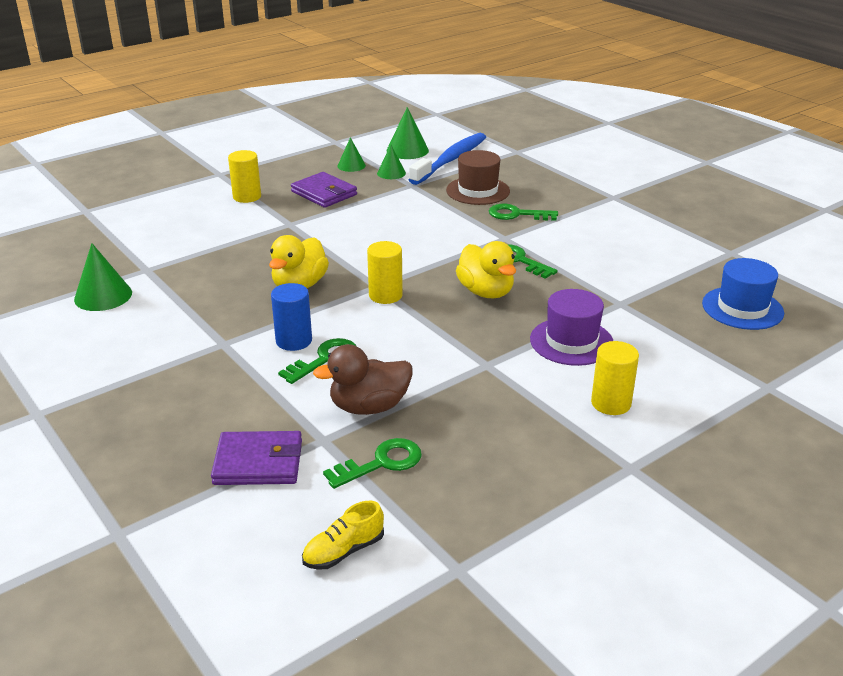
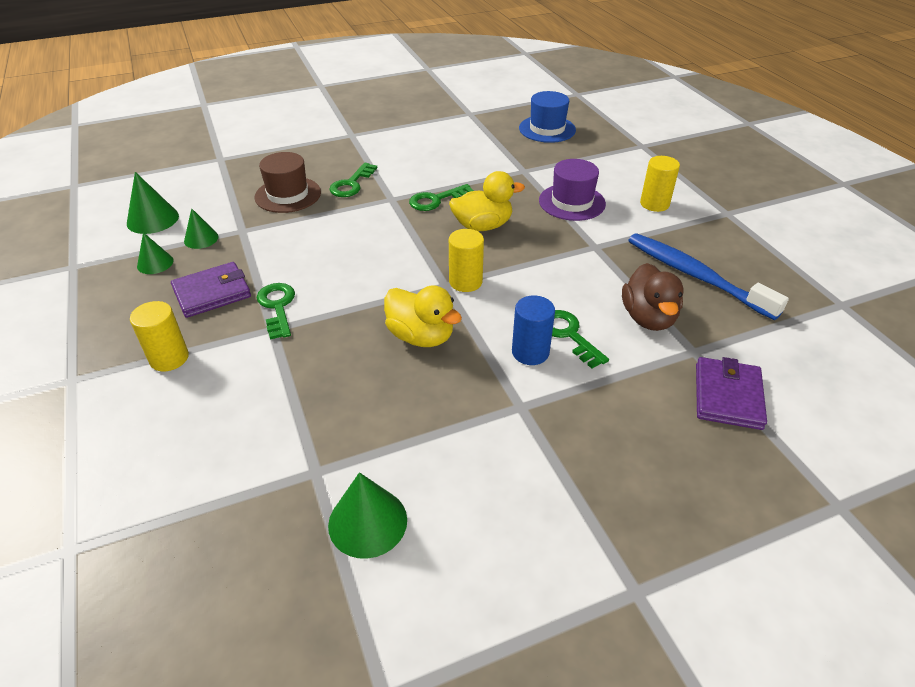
camera: 75 degrees left, 10 degrees up
(343, 551) = (835, 357): yellow shoe -> none
(381, 463) = (726, 322): green key -> green key (277, 307)
(451, 160) = (204, 197): blue toothbrush -> blue toothbrush (695, 276)

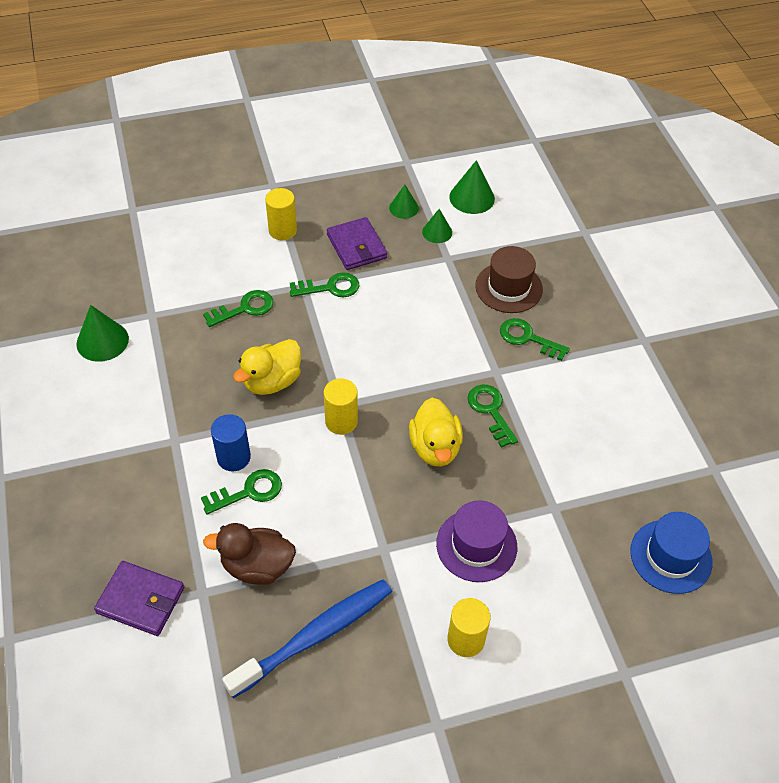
camera: 95 degrees right, 10 degrees up
(307, 375) = (244, 308): none -> green key

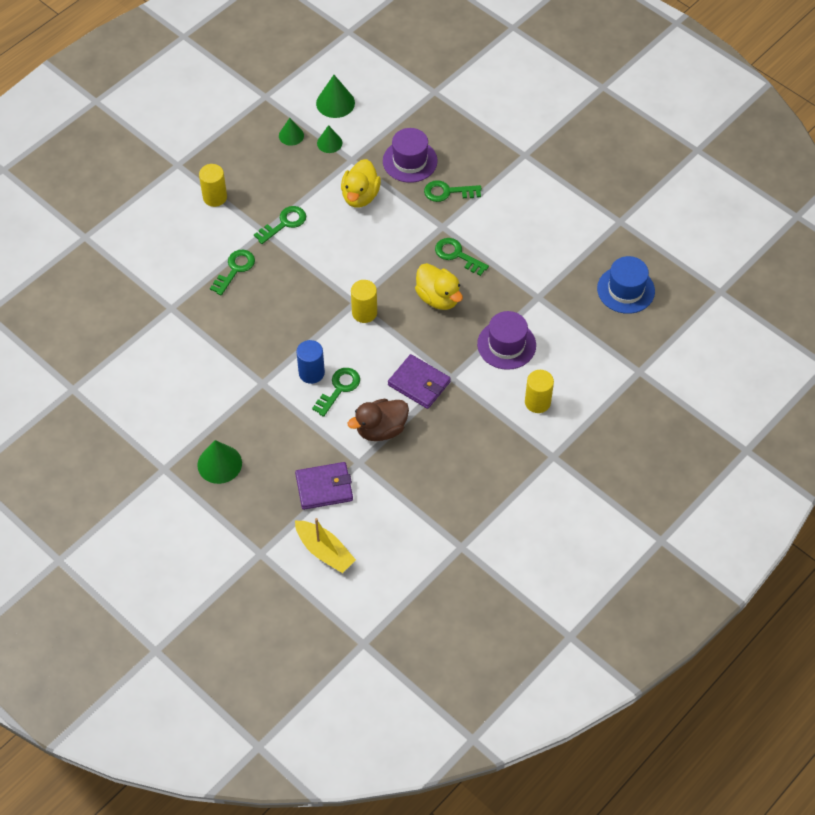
camera: 30 degrees left, 5 degrees up
(77, 682) = (324, 551): none -> yellow boat
(102, 341) = (152, 344): green cone -> green cone (219, 464)
(272, 381) = (296, 310): yellow duck -> yellow duck (360, 196)
(315, 636) = (447, 448): blue toothbrush -> none
(356, 246) = (279, 183): purple wallet -> purple wallet (419, 383)
(508, 287) = (410, 161): brown hat -> purple hat

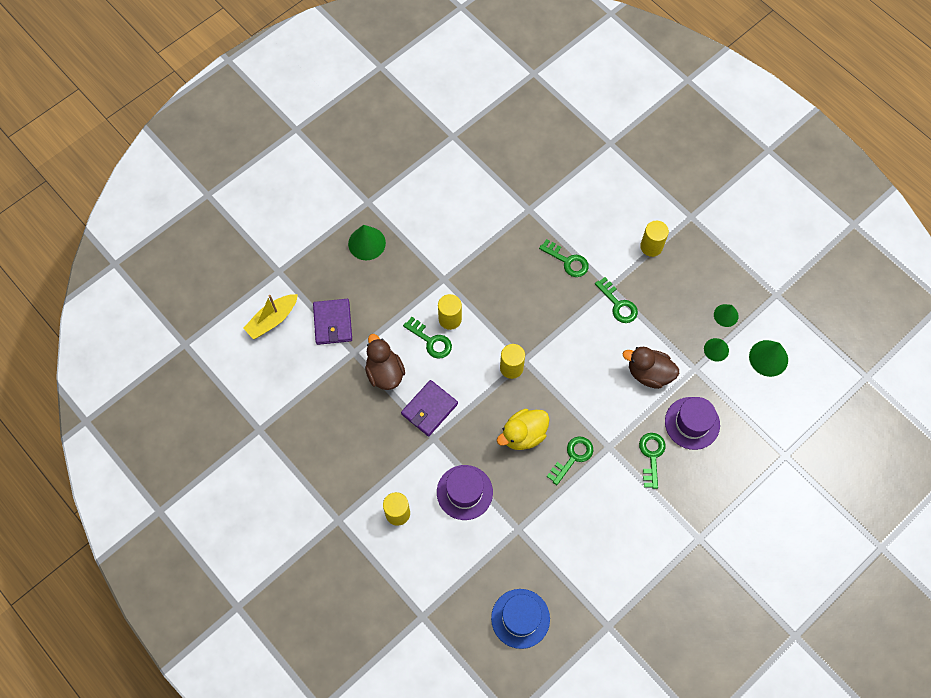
camera: 95 degrees right, 10 degrees up
(311, 373) = (450, 319): blue cylinder -> yellow cylinder
(360, 196) = (649, 373): yellow duck -> brown duck

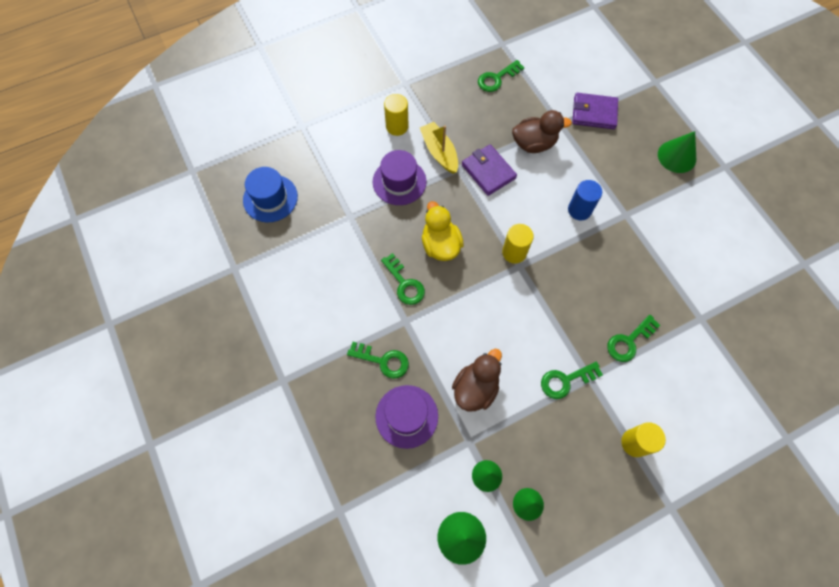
camera: 105 degrees right, 0 degrees up
(272, 320) = (606, 69): yellow boat -> yellow boat (439, 152)
(431, 341) = (559, 188): green key -> green key (497, 78)
(450, 319) = (579, 210): yellow cylinder -> blue cylinder

